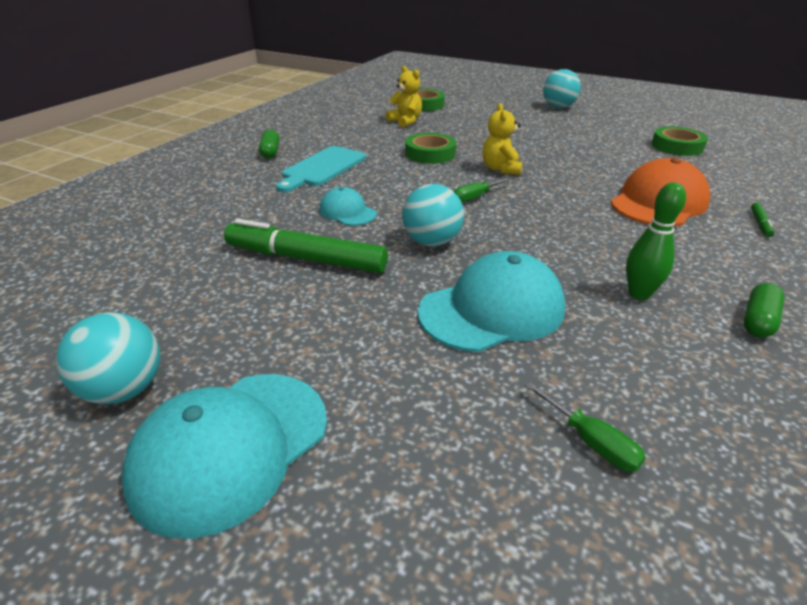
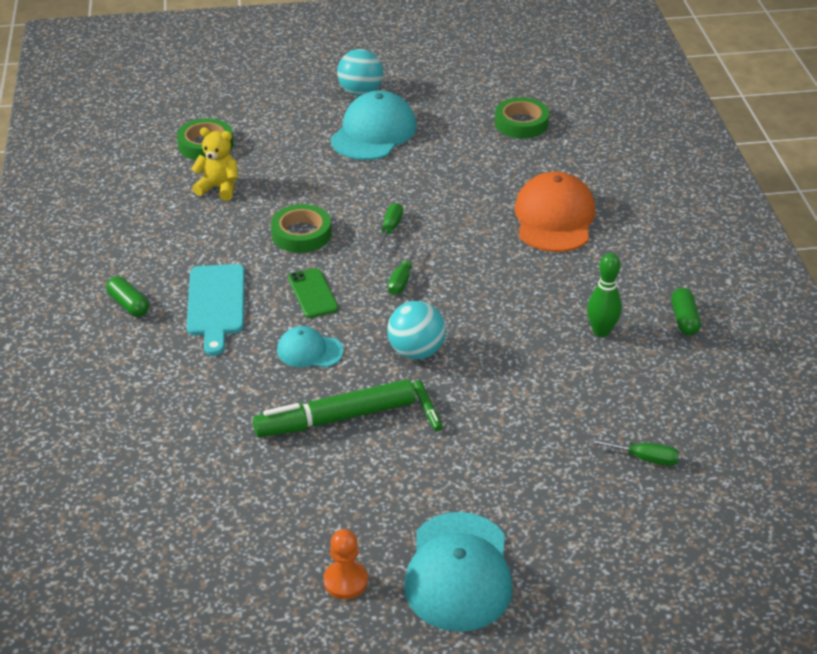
camera: 35 degrees left, 5 degrees up
(124, 389) = (345, 581): turquoise ball -> orange pawn
(395, 183) = (313, 293): none -> green phone
(492, 310) = (518, 395): turquoise cap -> turquoise cap (373, 132)
(500, 169) = (390, 229): yellow teddy bear -> green screwdriver
(760, 224) = (641, 212): green marker -> green marker (427, 409)

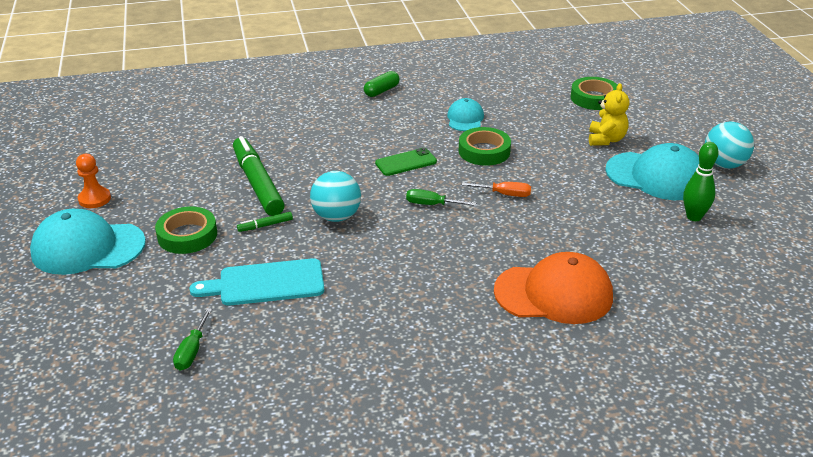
camera: 85 degrees right, 5 degrees down
(216, 304) = (386, 123): turquoise cutting board -> turquoise cutting board (266, 283)
(219, 188) = (535, 110): yellow teddy bear -> yellow teddy bear (606, 140)
(309, 351) = (335, 166): turquoise cap -> turquoise cap (465, 118)
(390, 229) = (504, 194): green screwdriver -> orange screwdriver
(521, 123) = (726, 268): green tape -> green tape (187, 235)
(601, 331) = (372, 326): green bowling pin -> green bowling pin (694, 217)
(684, 319) = (397, 389): green capsule -> none

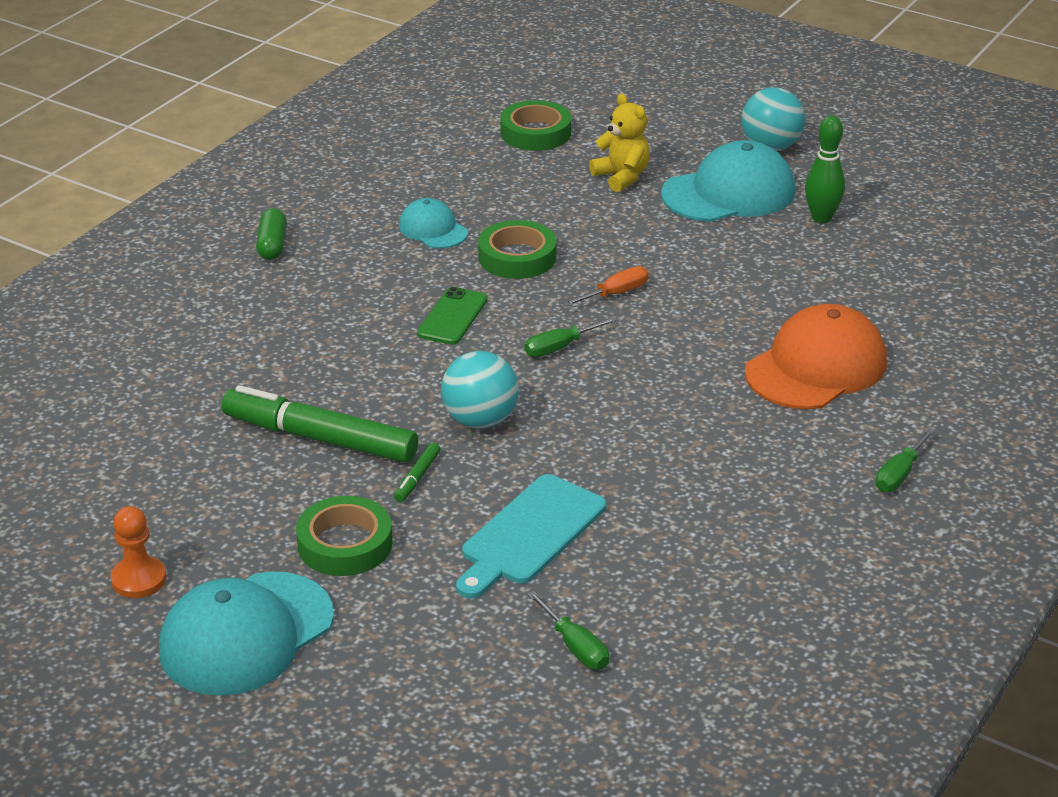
camera: 45 degrees left, 0 degrees up
(504, 383) = (899, 474): none -> green screwdriver

